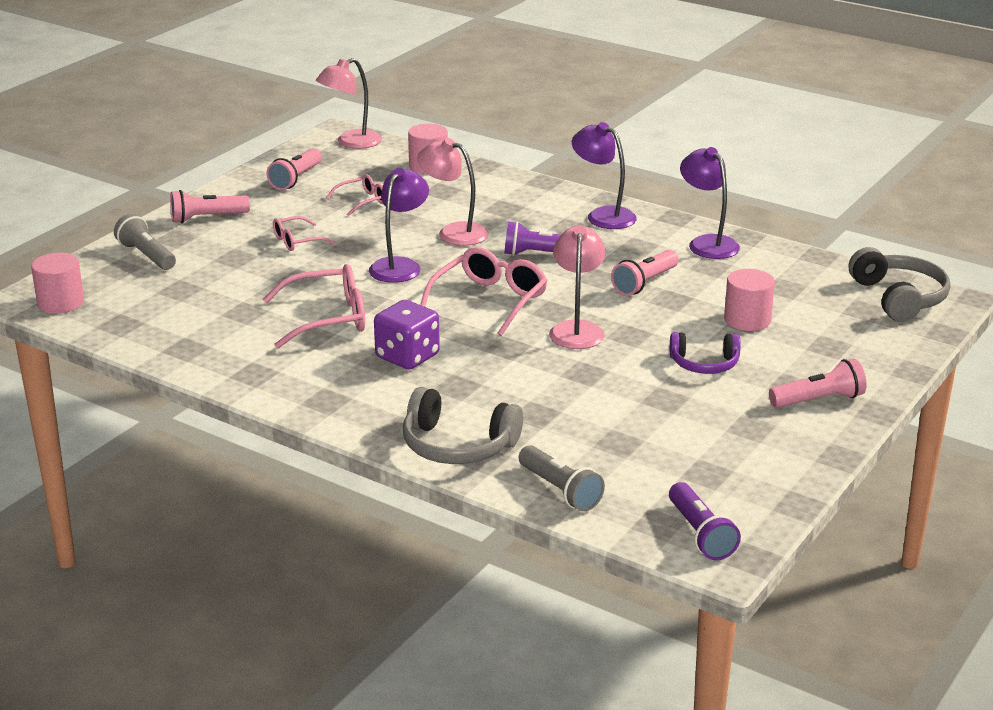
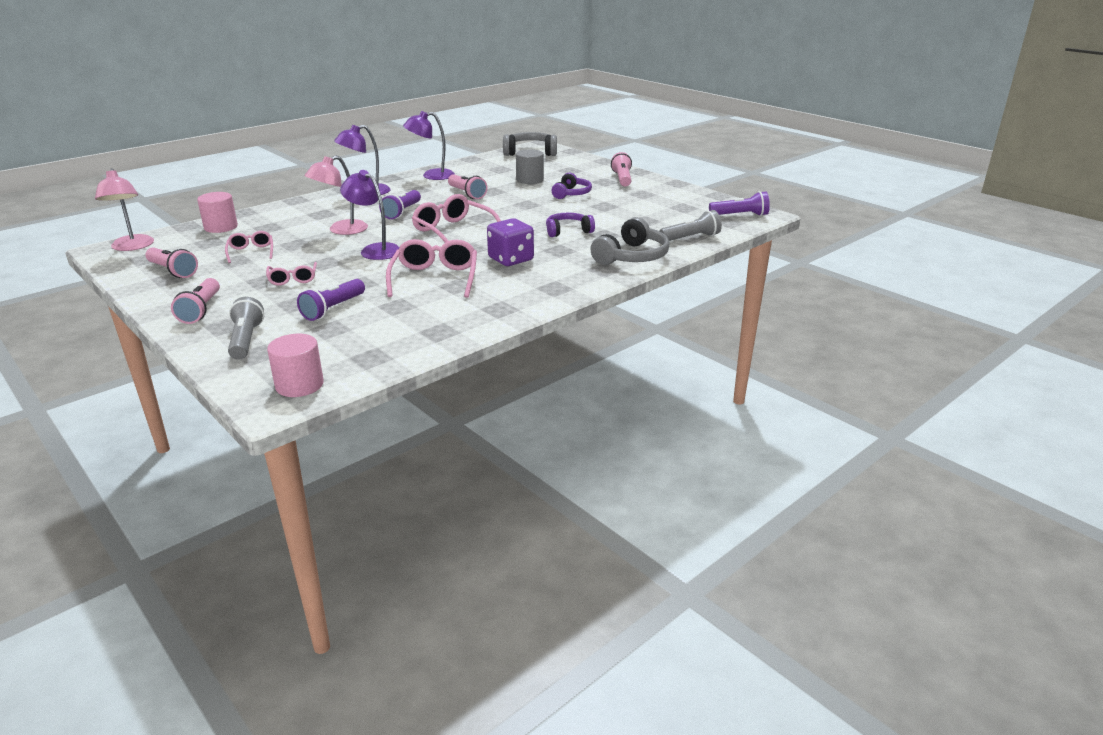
camera: 75 degrees left, 0 degrees up
(146, 256) = (246, 340): grey flashlight -> grey flashlight turned 105 degrees clockwise
(227, 280) = (333, 309): none -> purple flashlight
(533, 383) = (568, 231): none -> purple headphones
(577, 329) = (510, 214): pink lamp -> none
(747, 320) = (530, 180): pink cylinder -> grey cylinder

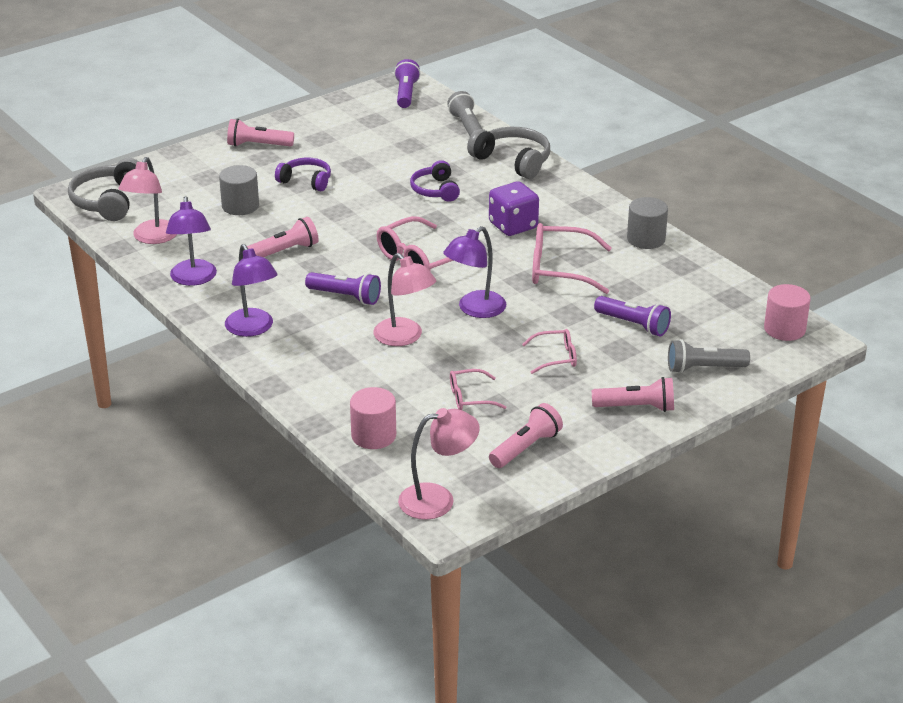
camera: 85 degrees left, 5 degrees up
(484, 164) = (152, 238): none -> pink lamp
(490, 314) = (646, 239): none -> grey cylinder

